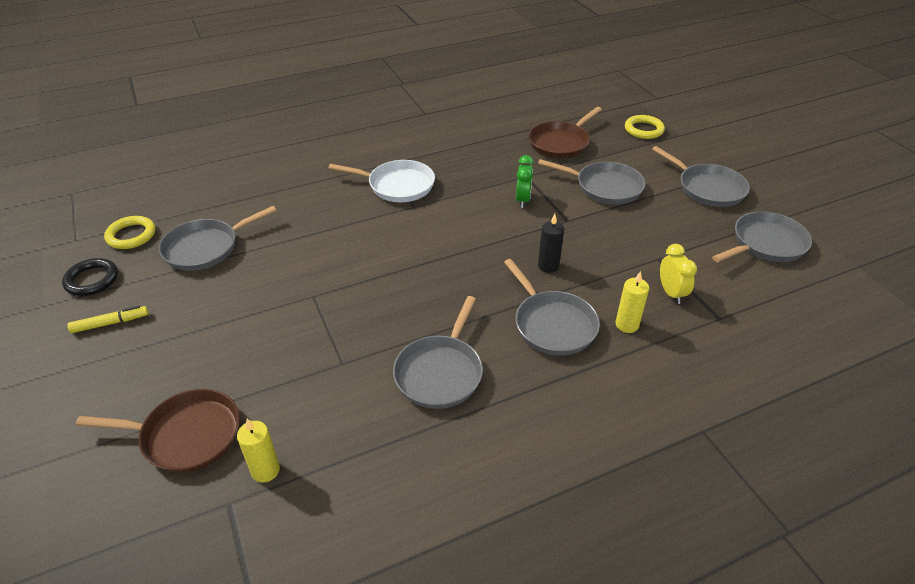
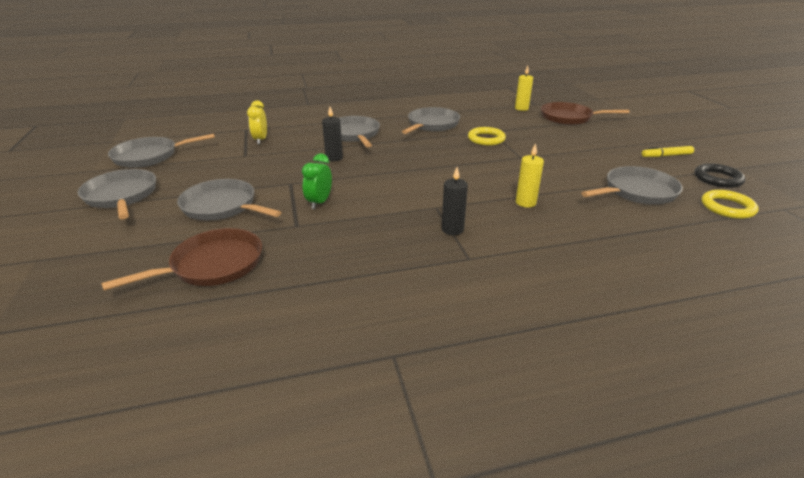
camera: 170 degrees left, 10 degrees down
(398, 185) = (452, 229): white pan -> black candle
(627, 325) = (307, 131): yellow candle -> yellow candle (525, 202)
(643, 130) = (71, 274): yellow ring -> yellow ring (486, 139)

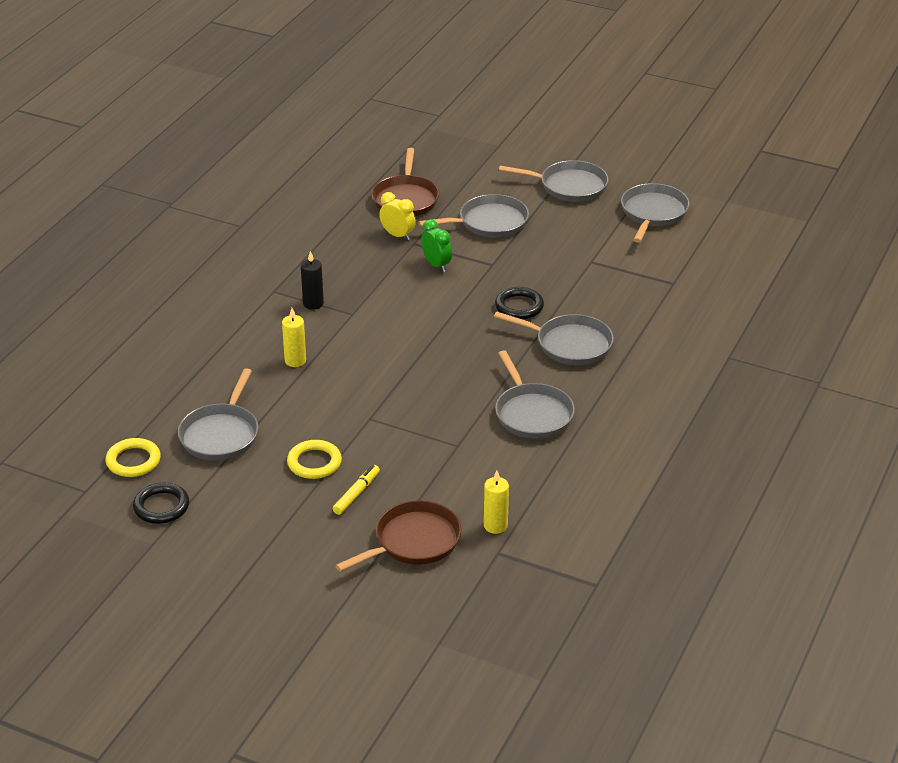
camera: 130 degrees right, 5 degrees up
(260, 140) = (625, 282): yellow clock -> yellow clock (397, 235)
(334, 158) = (519, 306): black candle -> black ring
(486, 139) = (441, 426): yellow ring -> yellow ring (314, 463)
(666, 155) = (235, 521): yellow marker -> yellow marker (356, 494)

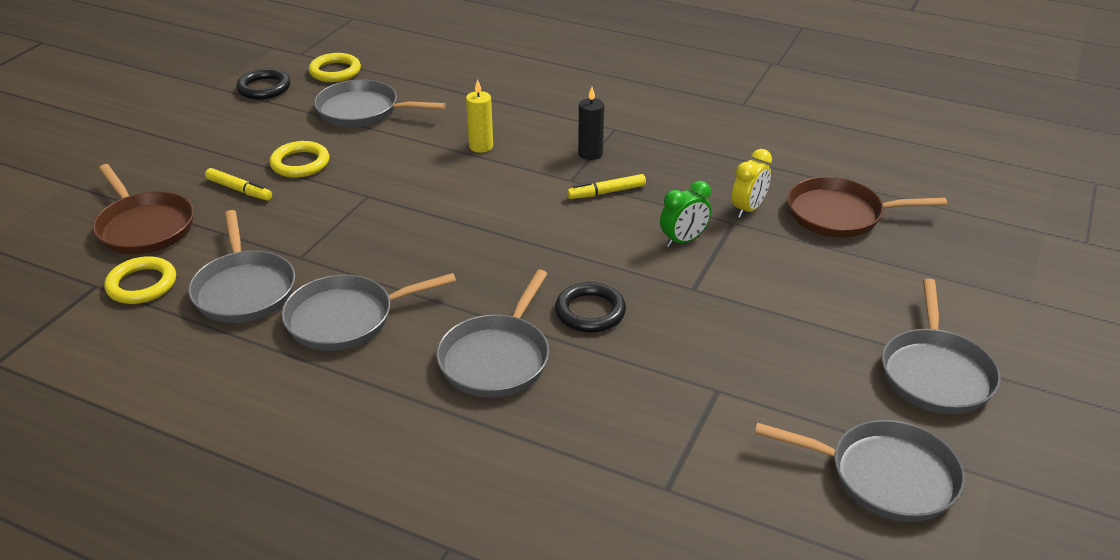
camera: 90 degrees right, 0 degrees up
(371, 297) = (606, 192): none -> yellow marker
(489, 222) = (801, 287): grey pan -> grey pan (244, 290)
(495, 526) = (142, 284): yellow candle -> yellow ring

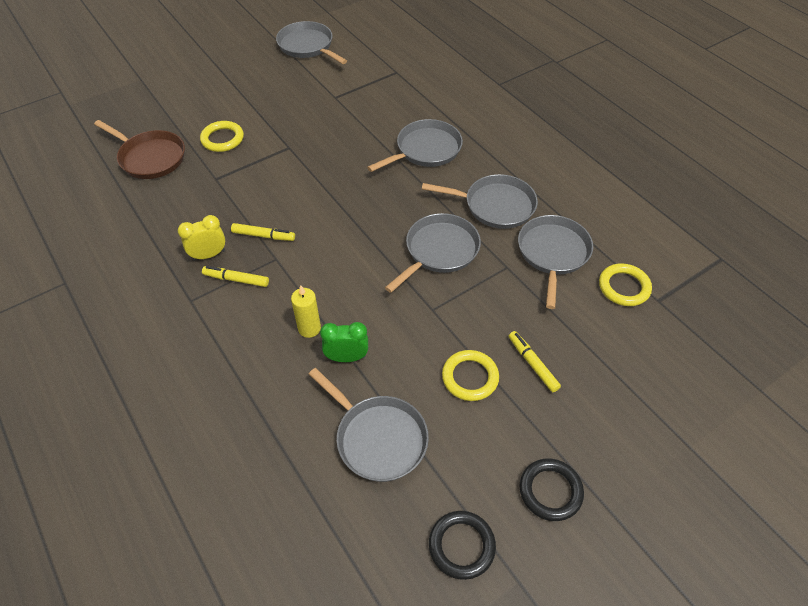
camera: 150 degrees left, 15 degrees up
(144, 227) = (619, 350): brown pan -> none
(335, 71) = (368, 543): yellow ring -> yellow ring (222, 139)
(590, 154) = (236, 279): black candle -> yellow marker
(590, 312) = (356, 156): black ring -> black ring (550, 491)
(683, 240) = (259, 178): green clock -> green clock (347, 357)
(748, 209) = (195, 183): yellow clock -> yellow clock (209, 255)
(936, 373) = (233, 68): grey pan -> grey pan (439, 251)

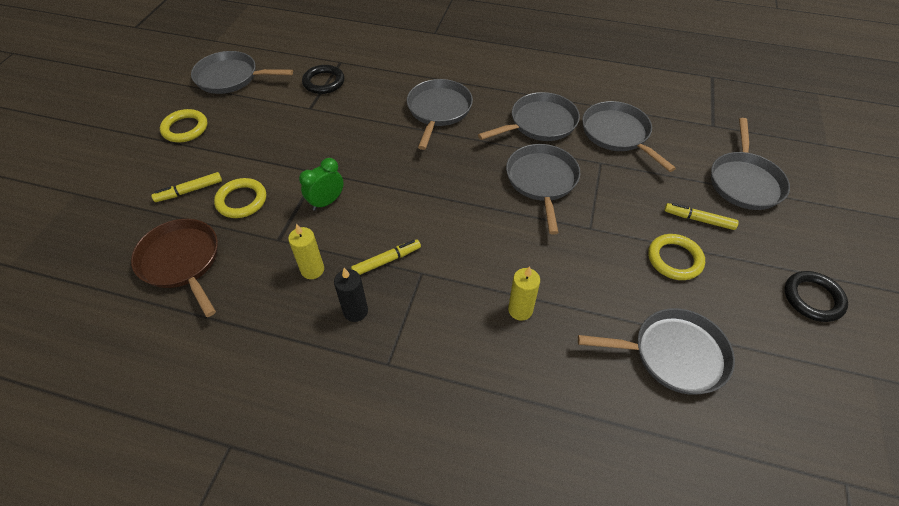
camera: 40 degrees left, 0 degrees up
(150, 158) = (181, 261): brown pan -> brown pan turned 120 degrees counterclockwise
(209, 255) = (355, 311): yellow clock -> black candle
(214, 211) = (312, 270): none -> yellow candle
(236, 279) = (408, 315): yellow marker -> yellow marker (189, 191)
(347, 357) = (576, 311): green clock -> green clock (326, 202)
(461, 546) = (816, 384): black ring -> black ring (324, 82)
(620, 364) = (744, 182): none -> grey pan
(624, 287) = (685, 129): yellow ring -> yellow ring (185, 128)

